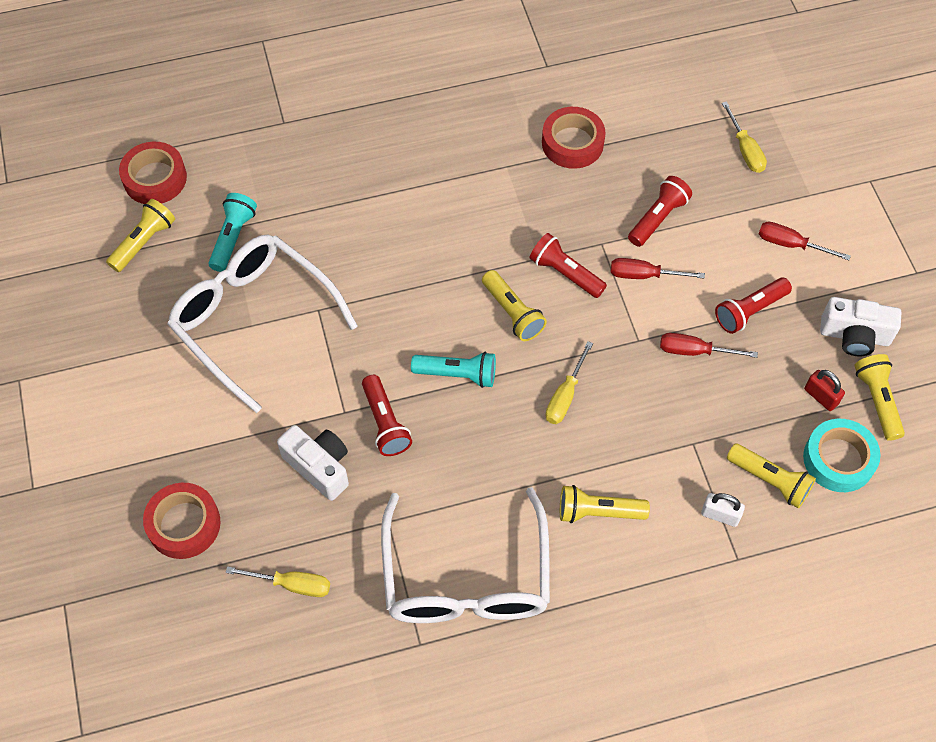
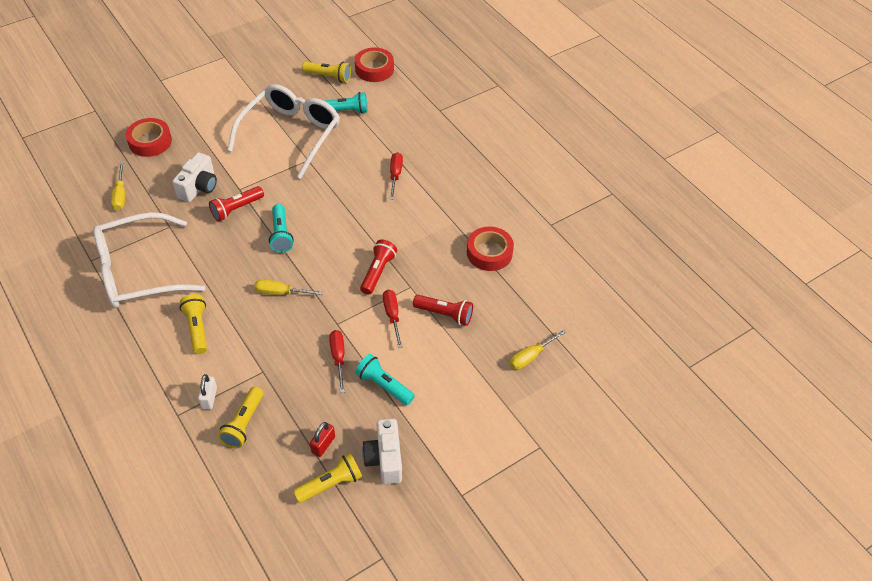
camera: 70 degrees right, 10 degrees down
(512, 313) = (336, 251): yellow flashlight -> none
(749, 311) = (384, 385): red flashlight -> turquoise flashlight
(790, 244) = (454, 401): red screwdriver -> red screwdriver (395, 175)
(838, 459) = (272, 465): turquoise tape -> none

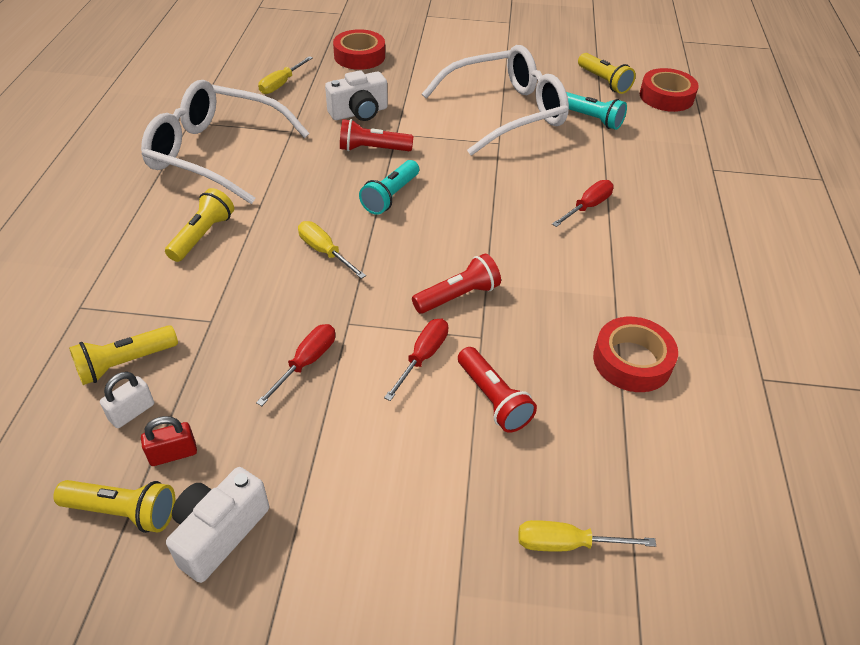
camera: 40 degrees right, 5 degrees down
(209, 398) = (128, 311): white padlock -> white padlock (132, 412)
(384, 385) = (322, 434): turquoise flashlight -> none

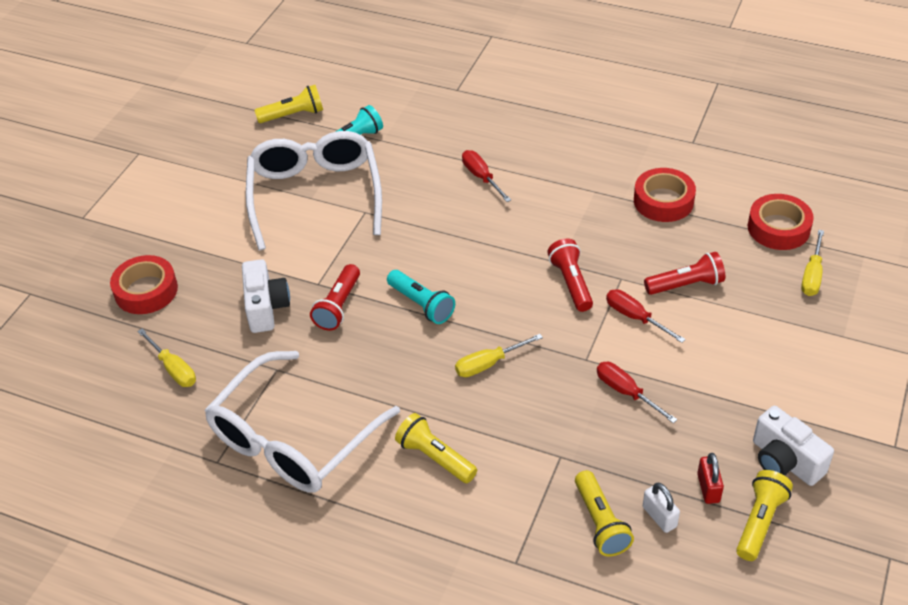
camera: 70 degrees left, 0 degrees up
(666, 97) = (338, 82): red tape -> red tape (778, 228)

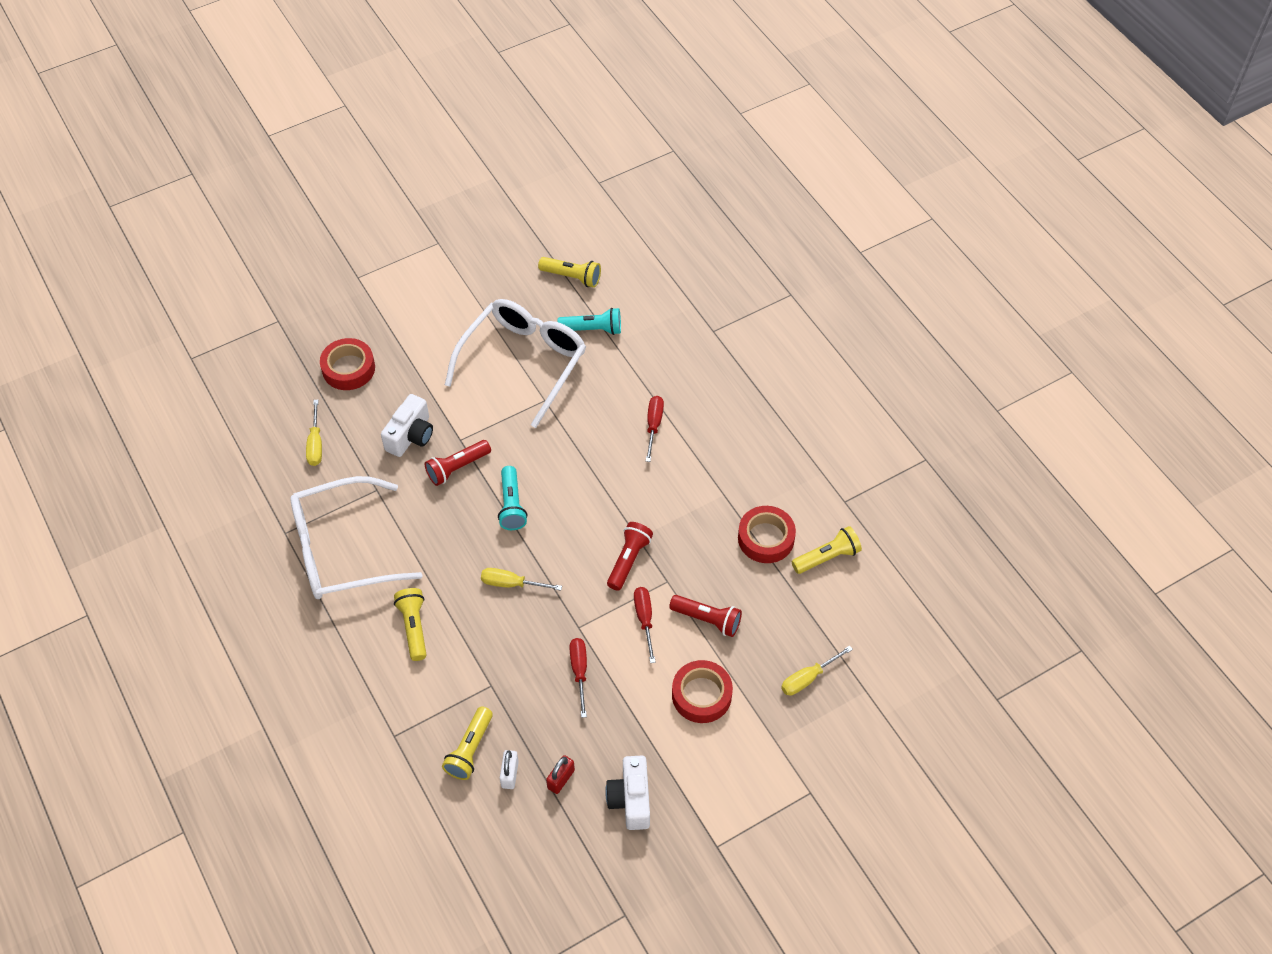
camera: 35 degrees right, 10 degrees up
(760, 521) = (569, 827): yellow flashlight -> yellow flashlight (827, 557)
(778, 228) = (827, 622): red tape -> red tape (701, 695)

